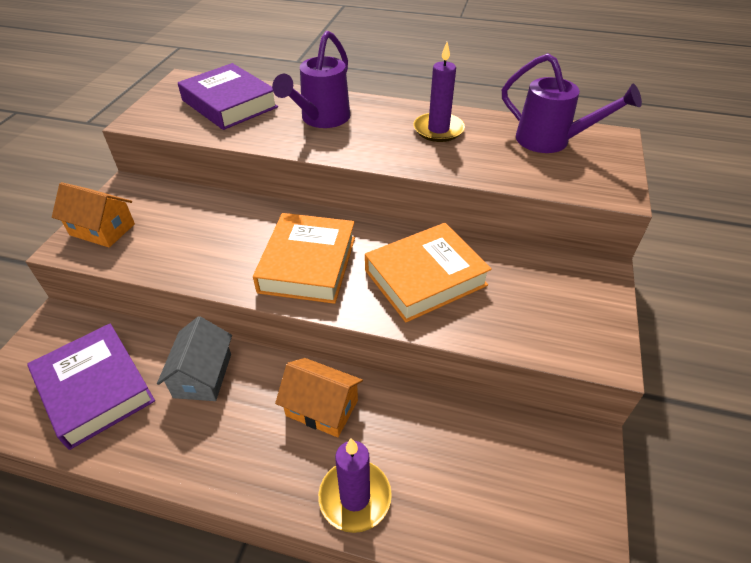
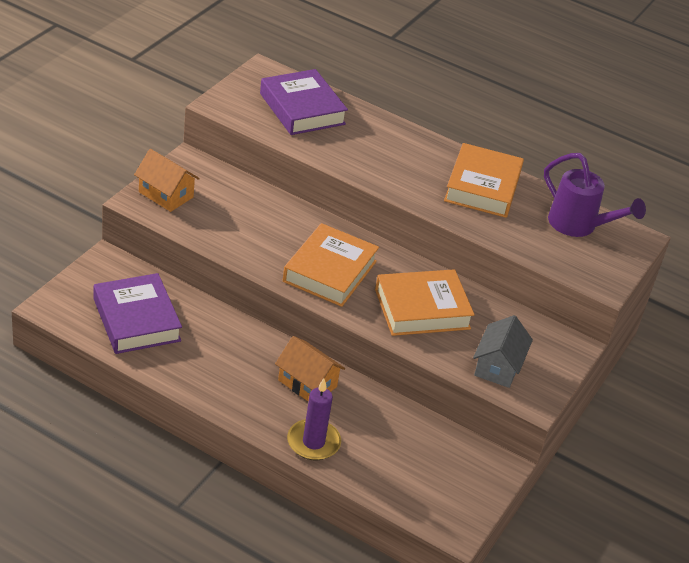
camera: 10 degrees right, 5 degrees down
(203, 375) = (220, 335): grey house -> grey house (498, 366)
(321, 119) = (381, 148): purple watering can -> none
(438, 130) = (482, 187): purple candle -> orange book

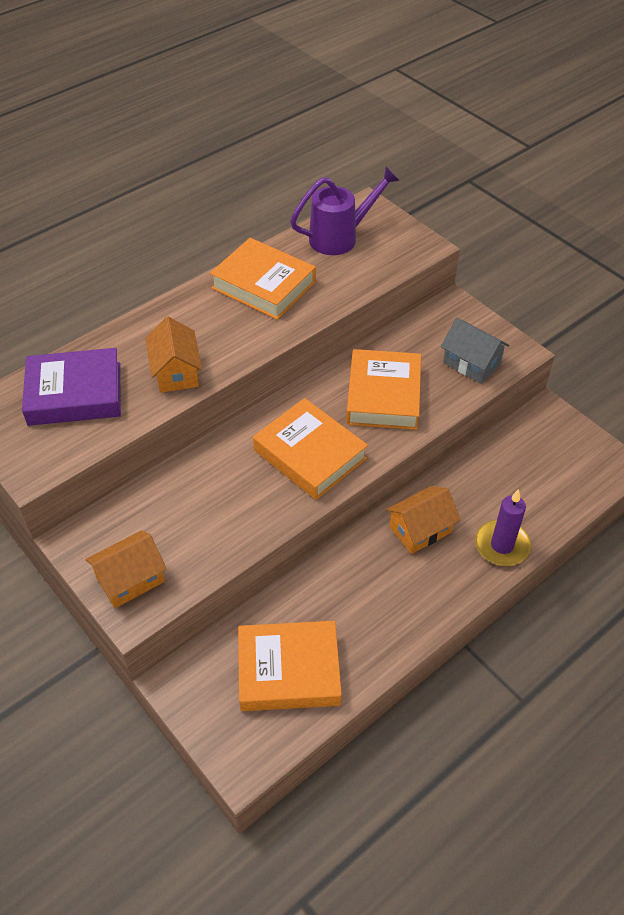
camera: 65 degrees left, 10 degrees up
(136, 320) = (289, 671): purple book -> orange book
(351, 155) = (176, 372): none -> orange house

